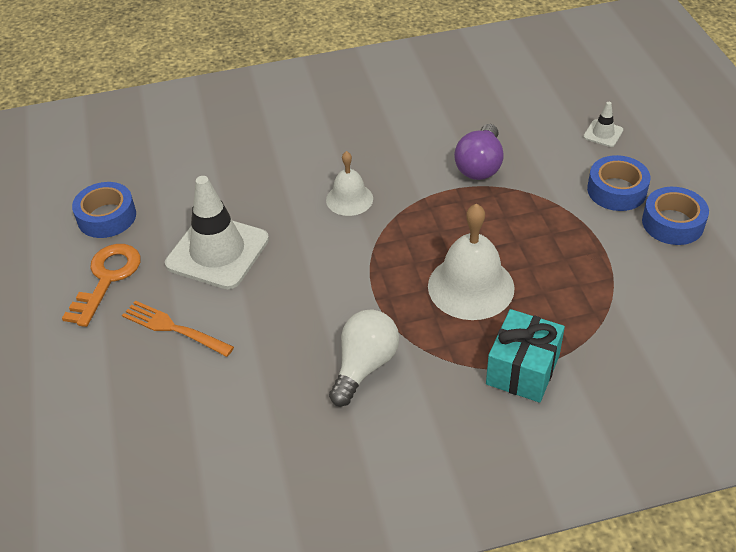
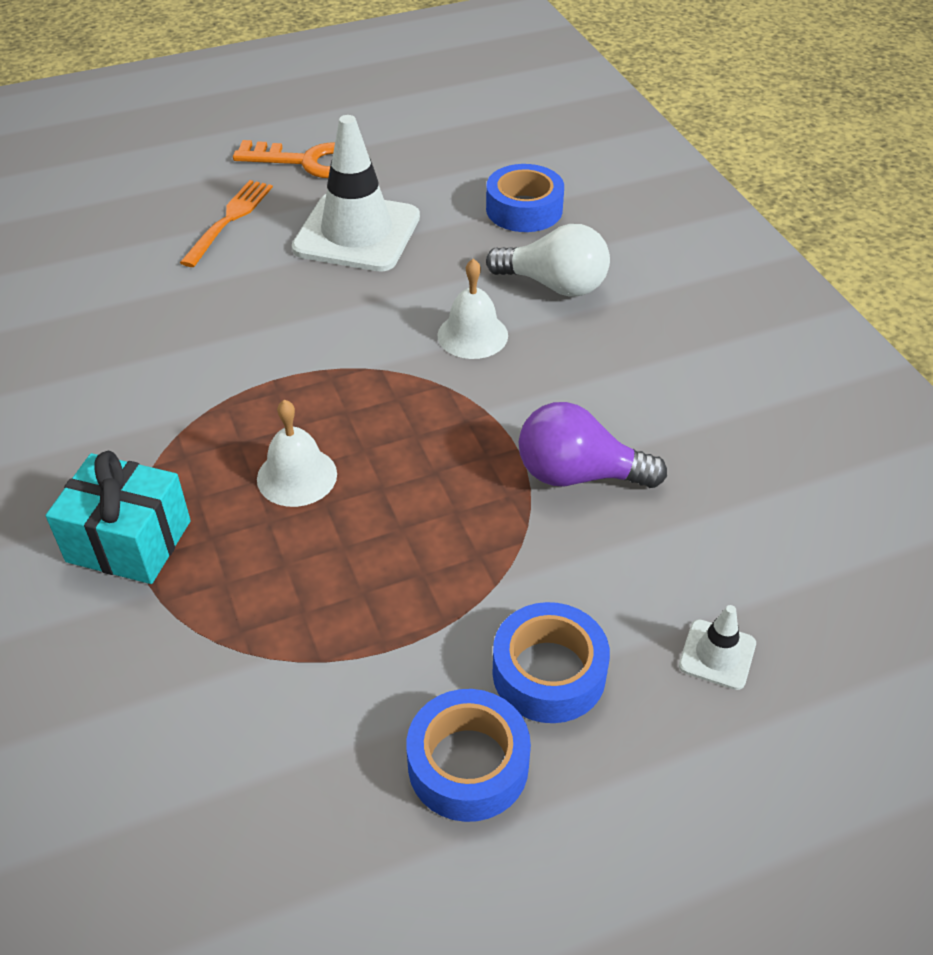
camera: 80 degrees right, 0 degrees up
(107, 217) = (411, 144): blue tape -> blue tape (524, 209)
(364, 366) = (155, 379): white light bulb -> white light bulb (554, 285)
(471, 286) = (297, 476): white bell -> white bell, size x0.60

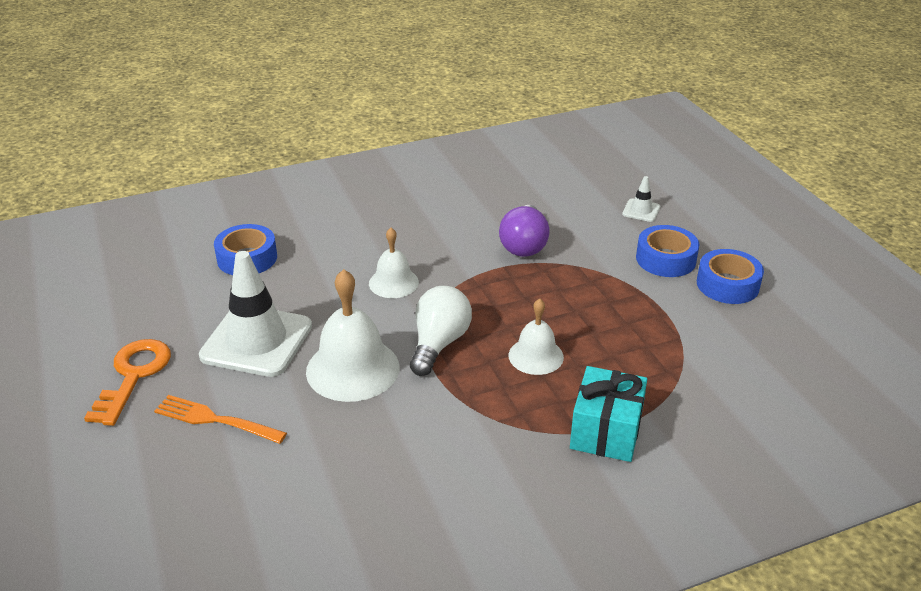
camera: 90 degrees left, 10 degrees down
(296, 308) = (352, 369): none -> white bell
(554, 285) = (343, 247): white light bulb -> white light bulb (439, 343)

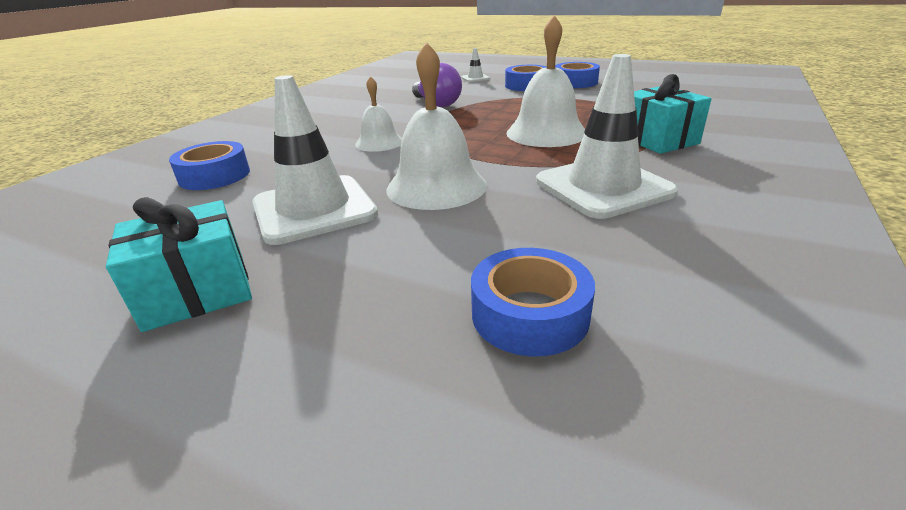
camera: 40 degrees left, 5 degrees down
(133, 376) = (197, 292): orange key -> turquoise gift
(215, 420) = (367, 271): orange fork -> none
(241, 510) = (529, 314): none -> blue tape
(439, 343) = (474, 152): white light bulb -> none
(452, 451) = (603, 187): none -> white traffic cone
(536, 356) = (546, 133): white bell -> white bell, size x1.66

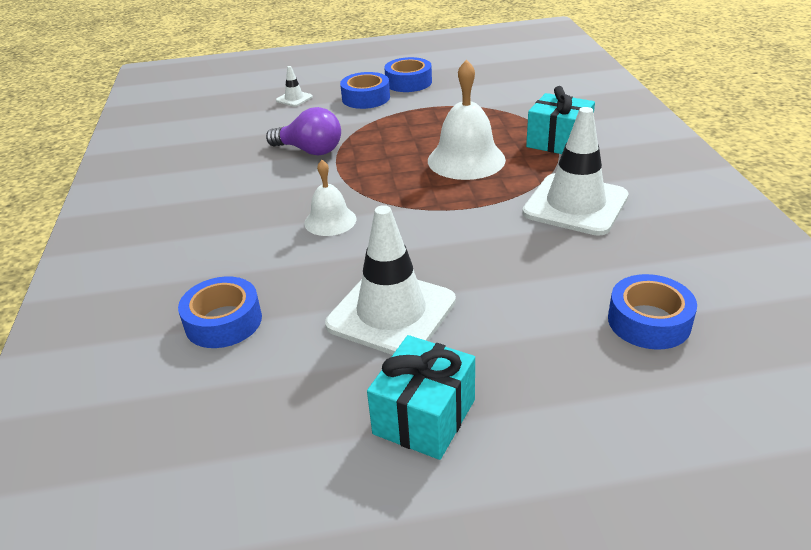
camera: 35 degrees left, 5 degrees up
(436, 186) = (457, 250): white bell -> none

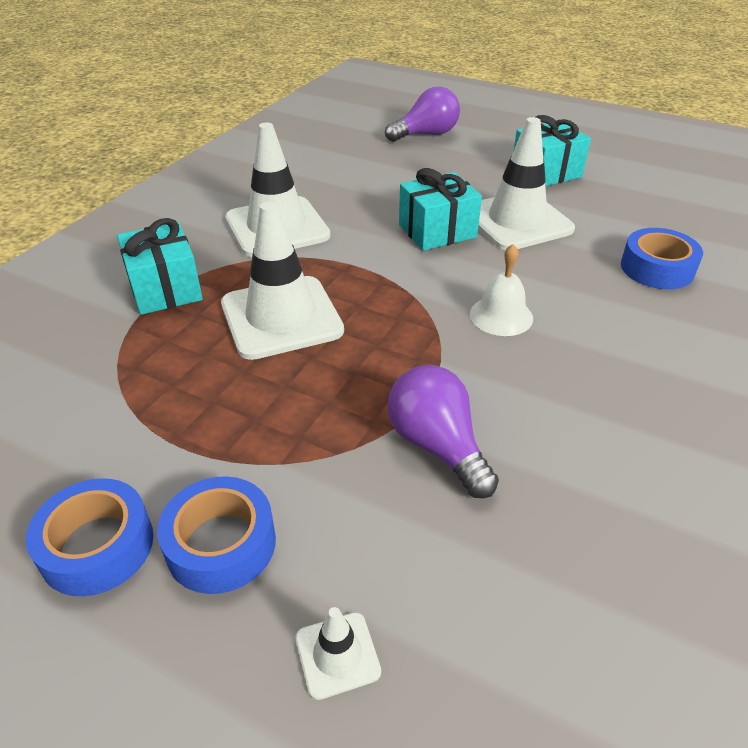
camera: 145 degrees left, 5 degrees up
(450, 264) = (437, 231): none -> turquoise gift
(466, 160) = (281, 317): white bell -> white traffic cone
(649, 321) = (367, 157): blue tape -> none
(658, 413) = (426, 134): none -> purple light bulb

